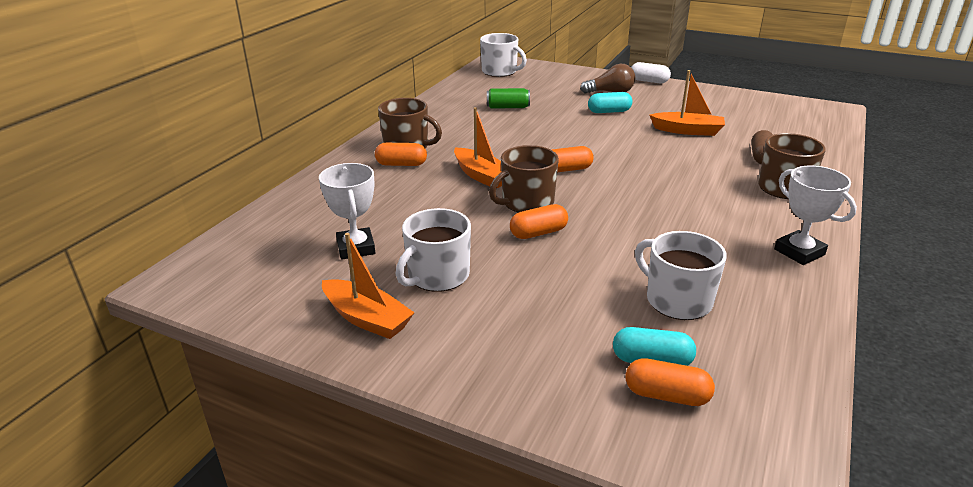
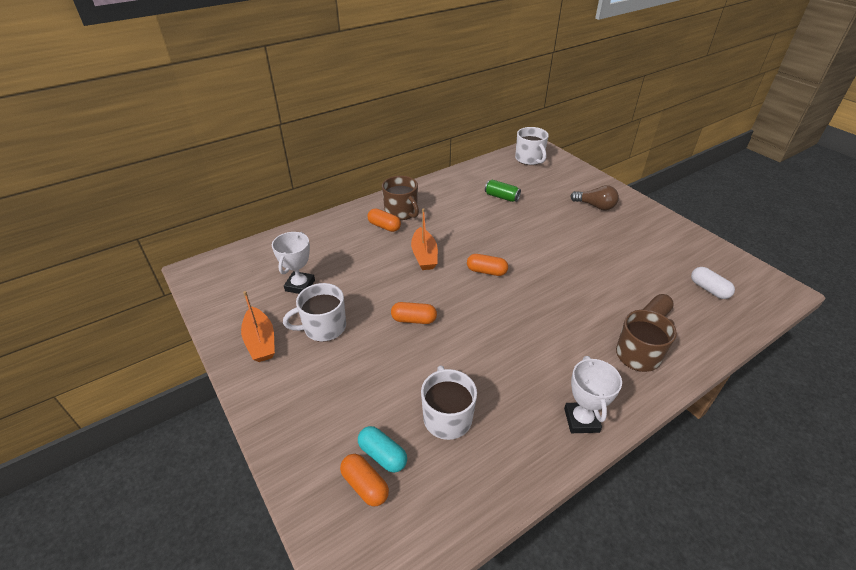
camera: 30 degrees right, 10 degrees up
(526, 202) = (431, 290): brown mug -> none
(609, 111) = (574, 226): turquoise capsule -> none
(649, 81) = (640, 204): white capsule -> white capsule (709, 289)
(687, 131) = (618, 267): orange boat -> none

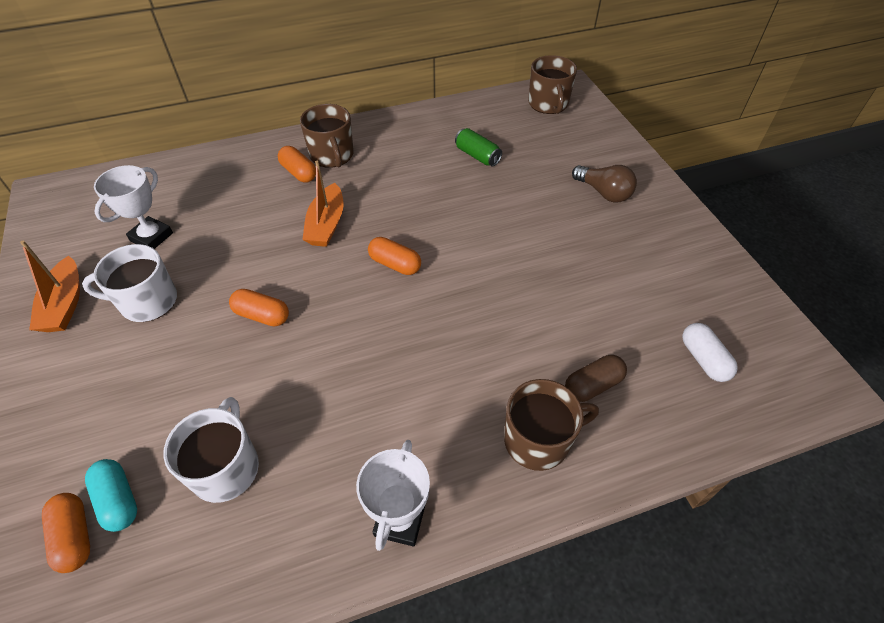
camera: 15 degrees right, 10 degrees up
(529, 159) = (548, 104): white mug -> brown mug

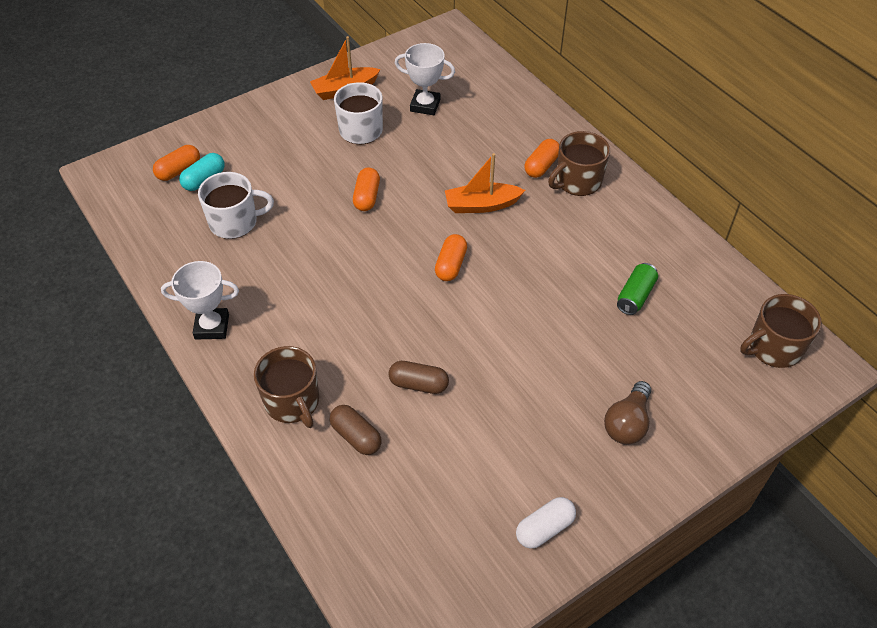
camera: 75 degrees right, 0 degrees up
(537, 320) = (418, 384): none -> brown capsule
(703, 359) = (410, 530): white capsule -> white capsule (544, 528)

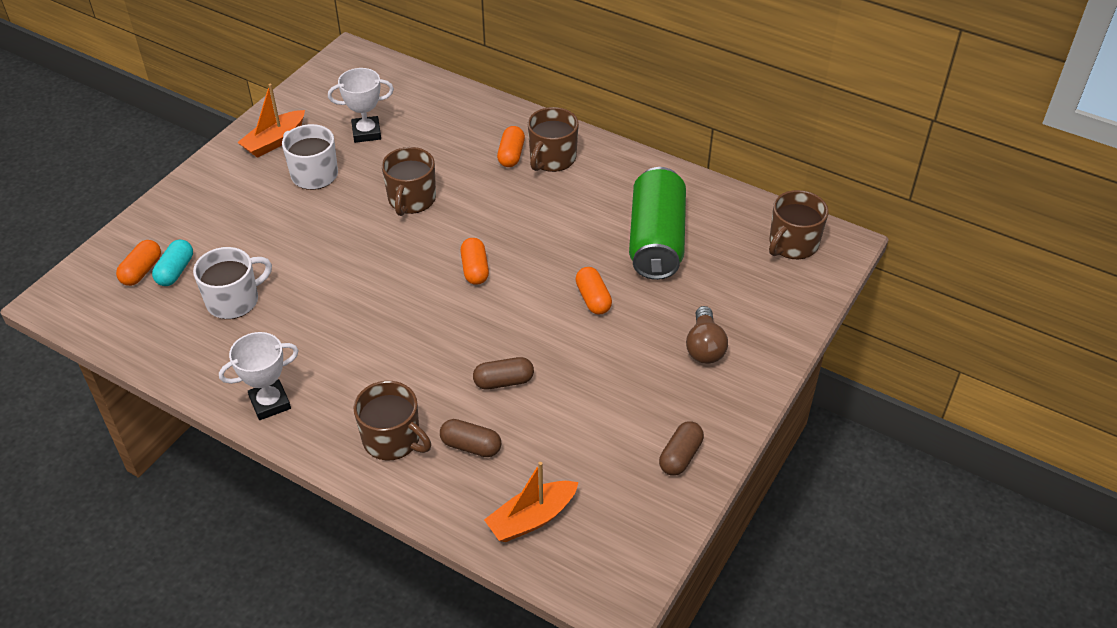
camera: 25 degrees left, 5 degrees down
(367, 197) = (357, 234): orange capsule -> orange capsule (593, 299)
(430, 180) = (411, 199): none -> brown mug
(482, 205) = (474, 207): orange boat -> orange boat (532, 518)
(544, 528) = (680, 456): white capsule -> brown capsule
(635, 296) = (656, 240): green can -> green can, size x2.18

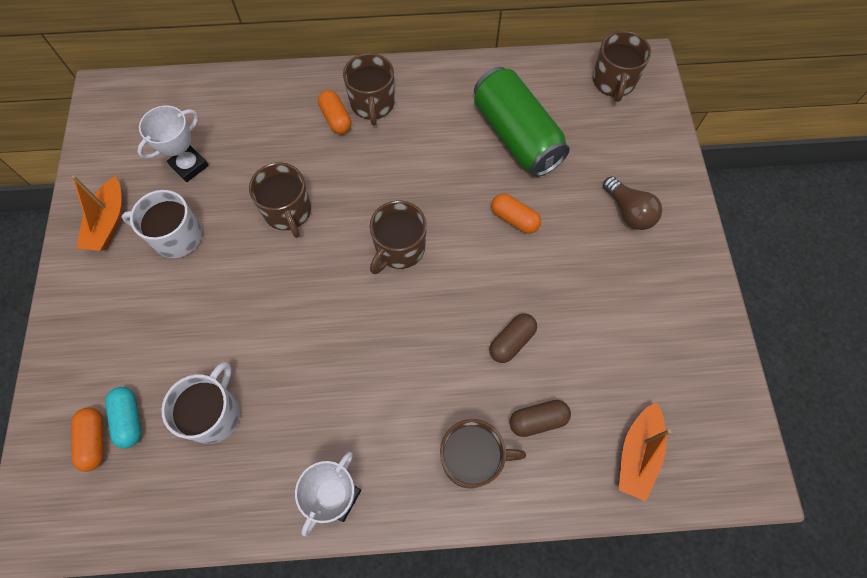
camera: 35 degrees left, 20 degrees up
(475, 269) = (399, 249): orange capsule -> brown mug
(680, 456) = (692, 321): brown capsule -> none

